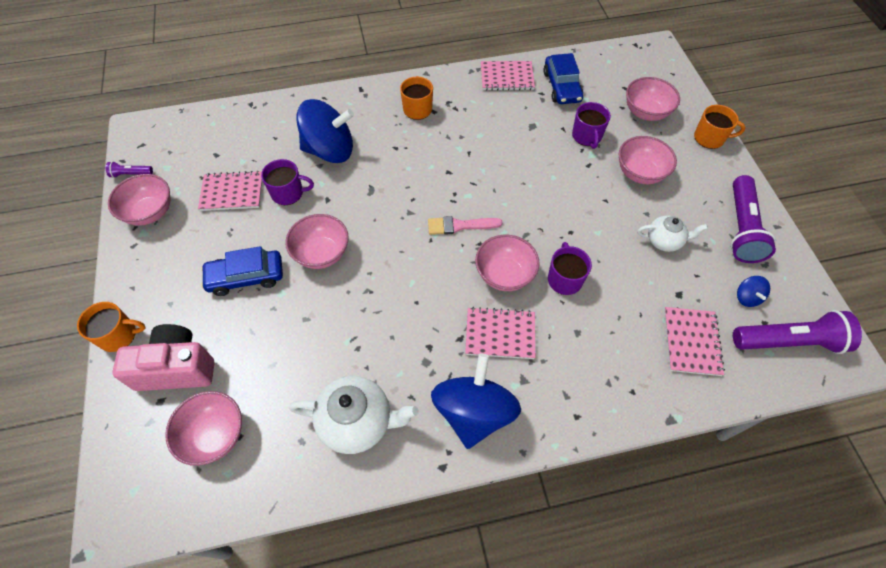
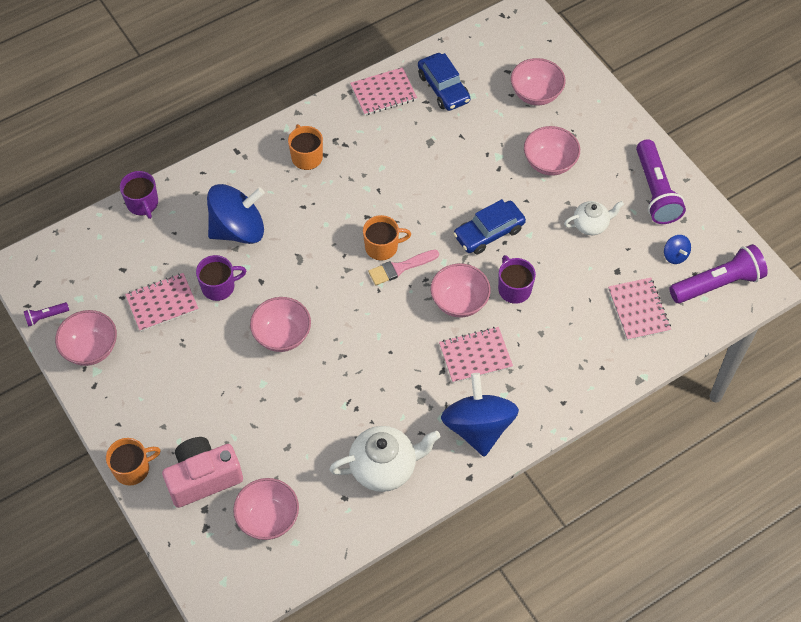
camera: 20 degrees left, 0 degrees up
(246, 277) = (222, 379): blue car -> blue car (489, 232)
(587, 136) = (487, 138): purple mug -> purple mug (143, 203)
(710, 138) = (604, 105): orange mug -> orange mug (382, 247)

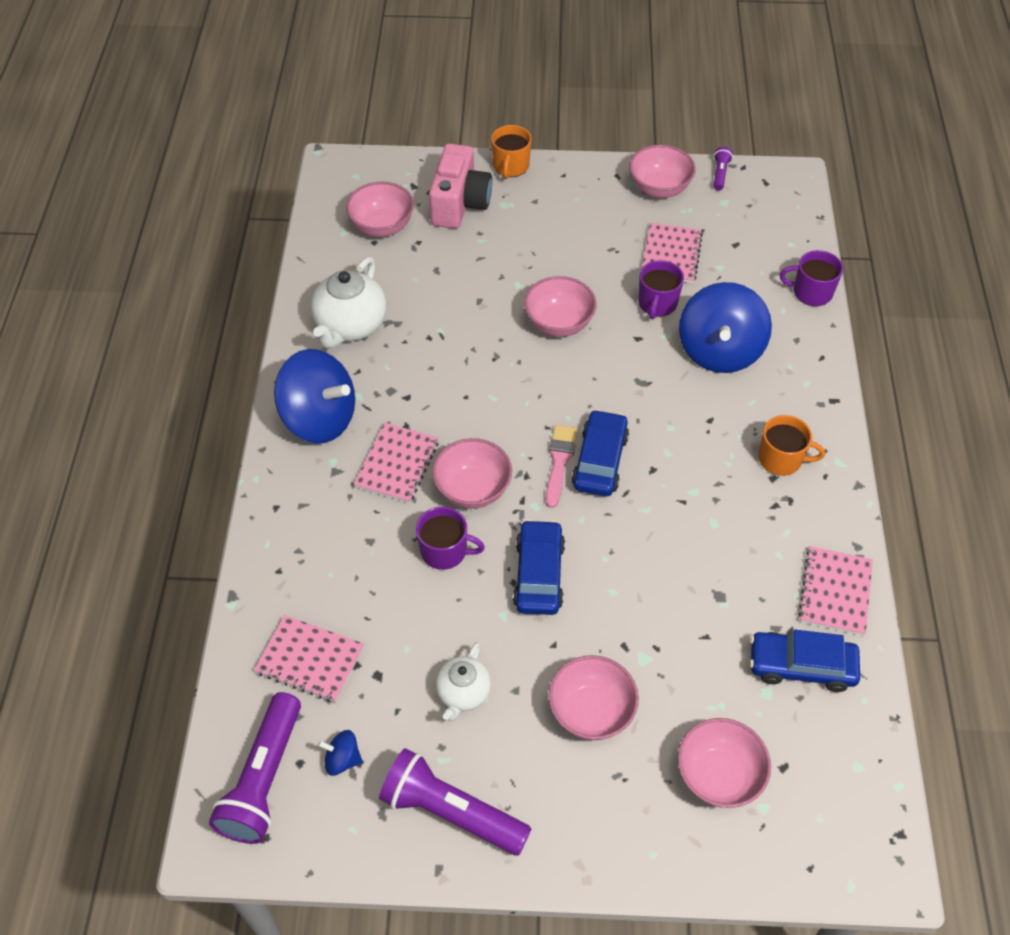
camera: 125 degrees right, 5 degrees down
(382, 247) = (600, 461): orange mug -> blue car

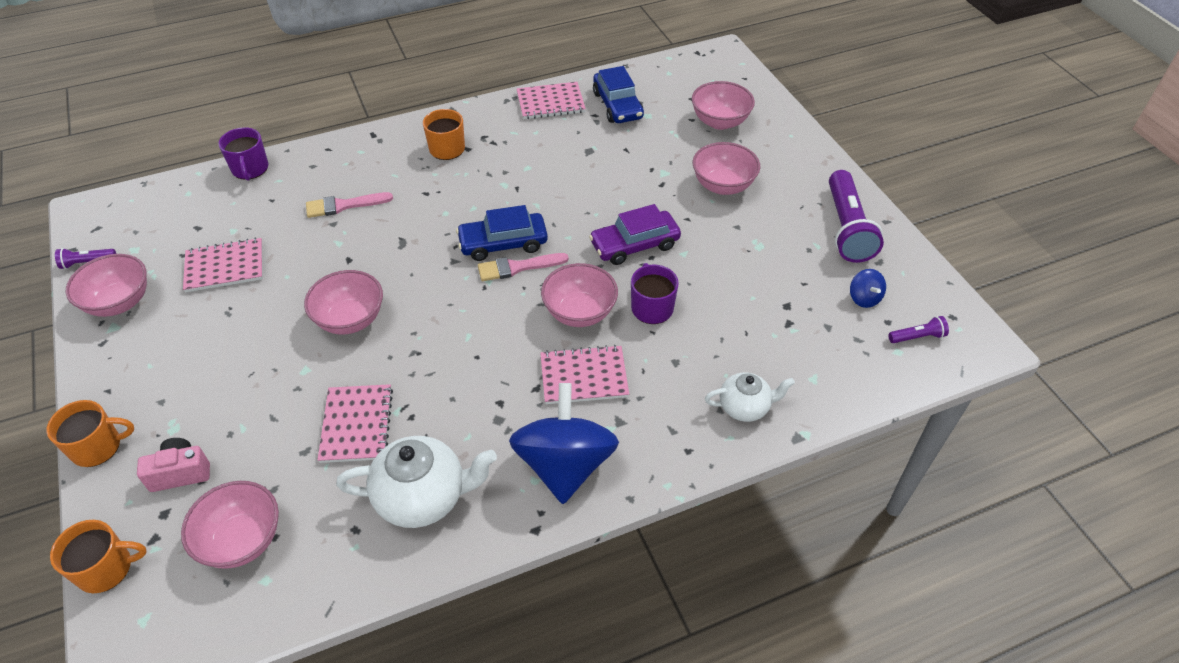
camera: 115 degrees left, 5 degrees down
(264, 779) = (917, 337): purple flashlight -> purple flashlight, size x0.45
(310, 660) = (808, 353): pink notebook -> pink notebook (356, 425)
(405, 163) = (106, 568): none -> orange mug
(460, 204) = (180, 473): pink camera -> pink camera, size x0.59
(463, 693) = (761, 252): white teapot -> white teapot (745, 407)
(539, 574) = (634, 245): blue car -> purple car
(657, 303) = (297, 259): purple mug -> none
(719, 351) = (344, 205): blue spinning top -> pink brush

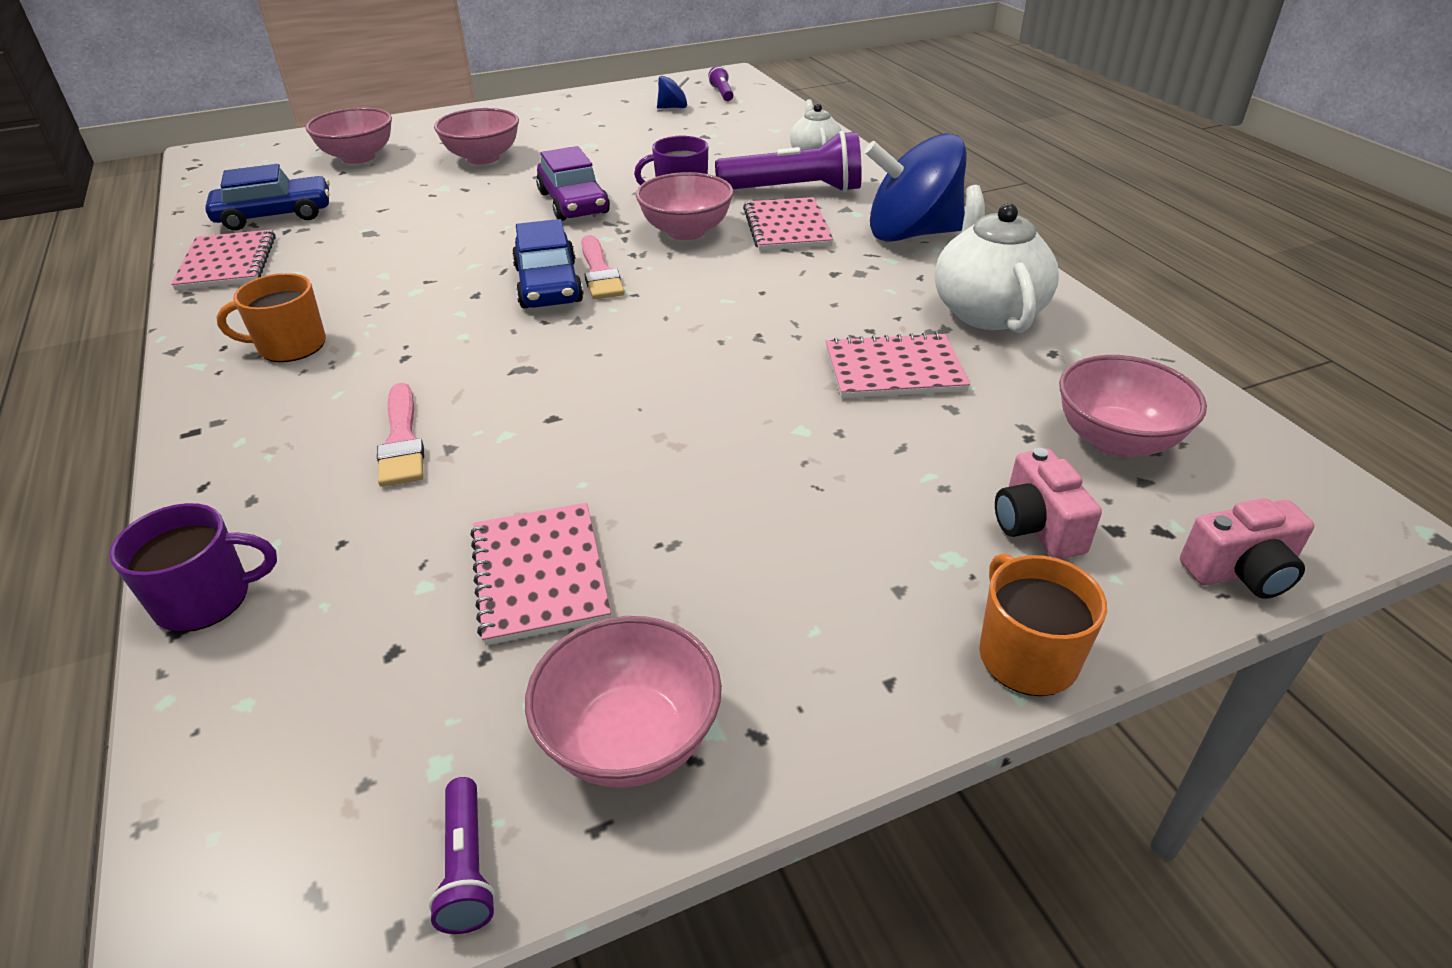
camera: 90 degrees left, 10 degrees down
(106, 568) = (1240, 572): orange mug -> pink camera
(350, 319) = (694, 399): pink bowl -> none
(846, 228) = (574, 109): purple flashlight -> purple flashlight (794, 190)

